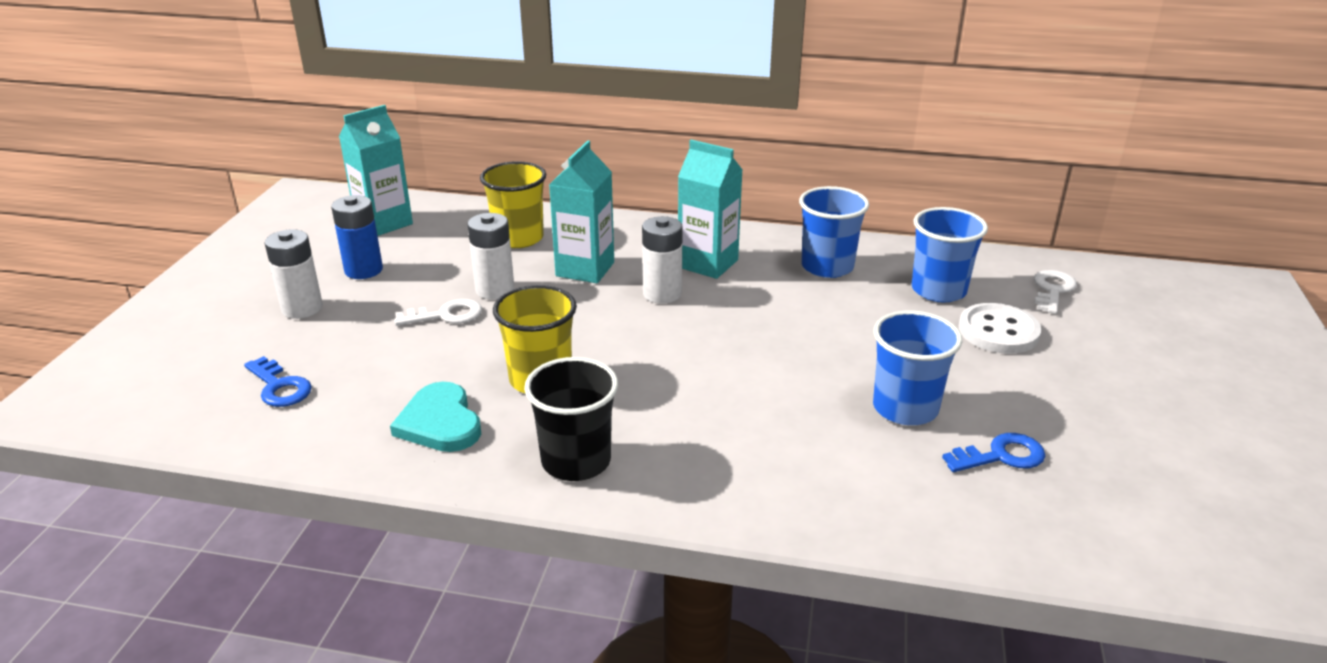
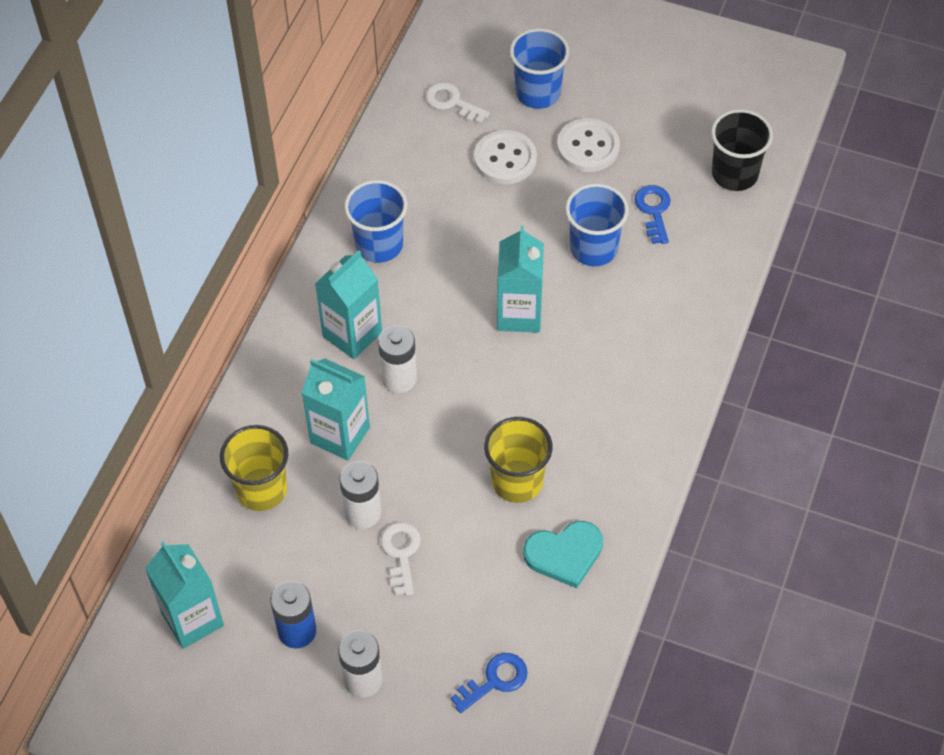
camera: 80 degrees left, 25 degrees up
(576, 461) = (625, 463): black cup -> black cup (734, 174)
(776, 361) = (519, 314): none -> turquoise carton
(938, 290) = (436, 177): blue cup -> blue cup (538, 93)
(1066, 391) = (588, 147): none -> white button

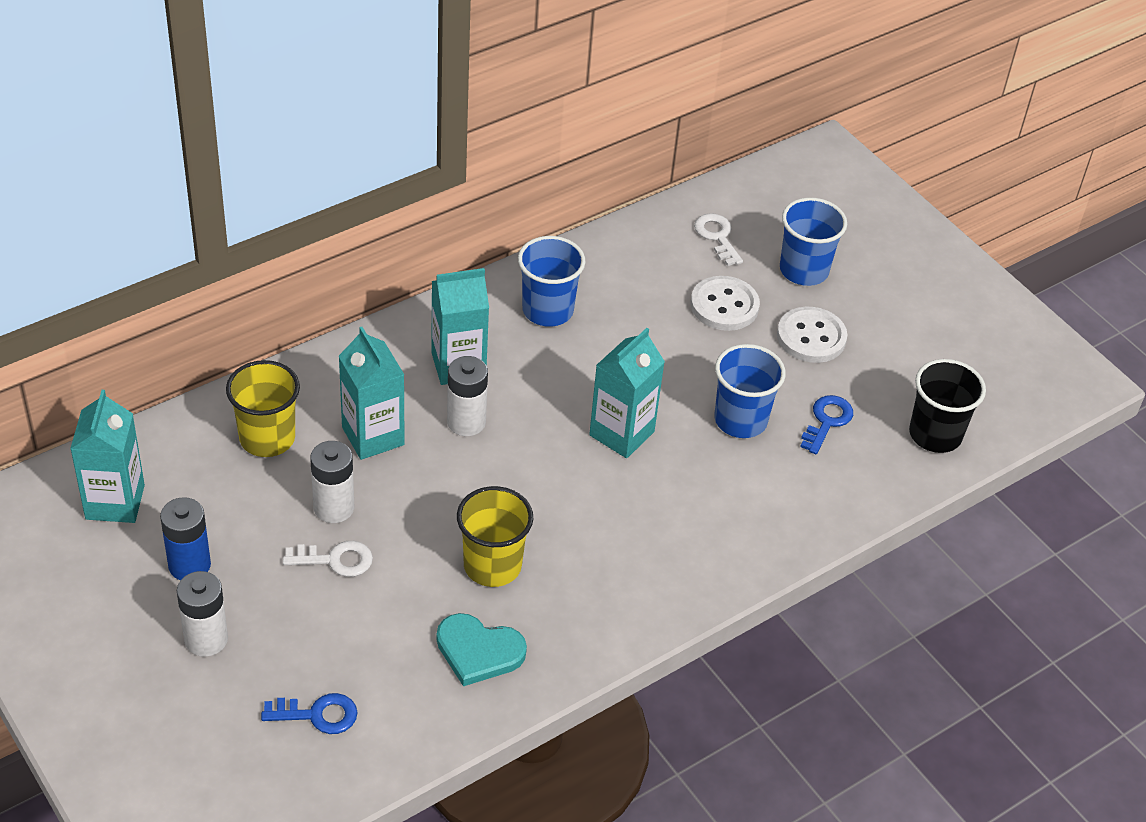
camera: 30 degrees right, 10 degrees down
(401, 553) = (335, 560): white key -> white key turned 60 degrees clockwise

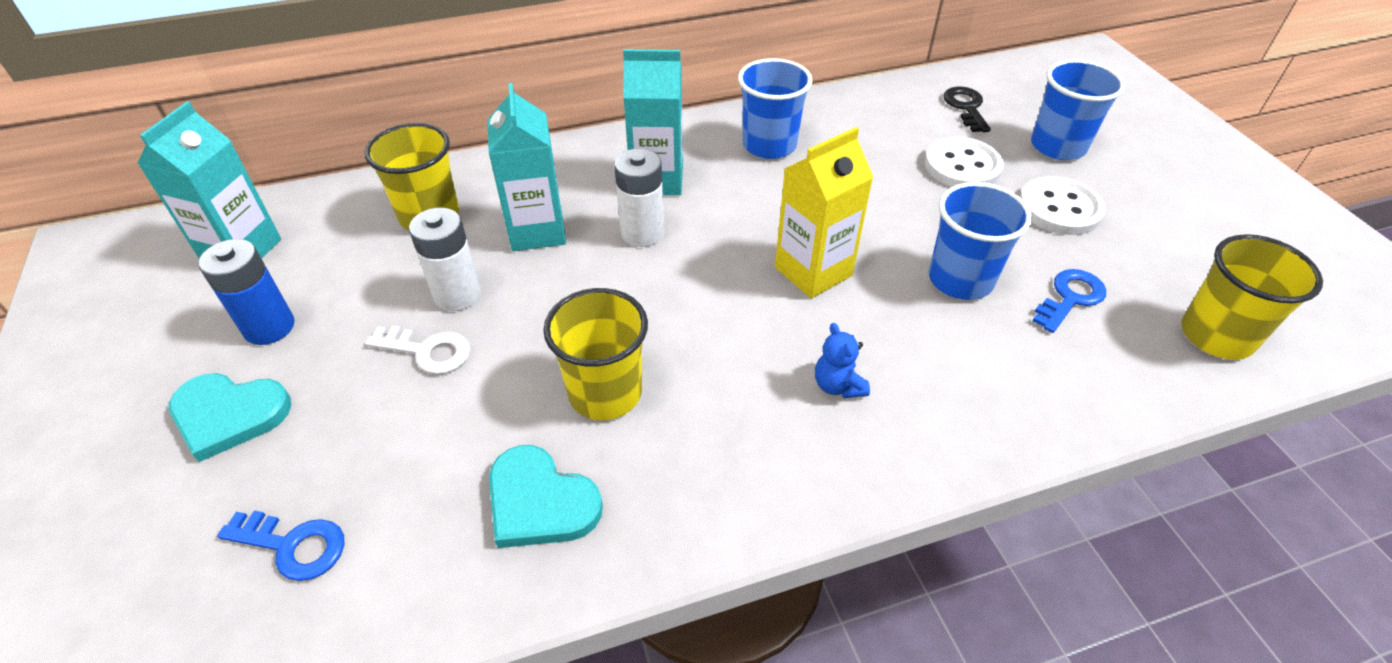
camera: 20 degrees right, 0 degrees up
(206, 639) = (229, 415): white battery -> turquoise heart
(621, 433) = (813, 271): turquoise carton -> yellow carton
(665, 526) = (838, 385): none -> blue teddy bear
(717, 237) = (966, 107): white key -> black key
(935, 434) = (1216, 336): black cup -> yellow cup

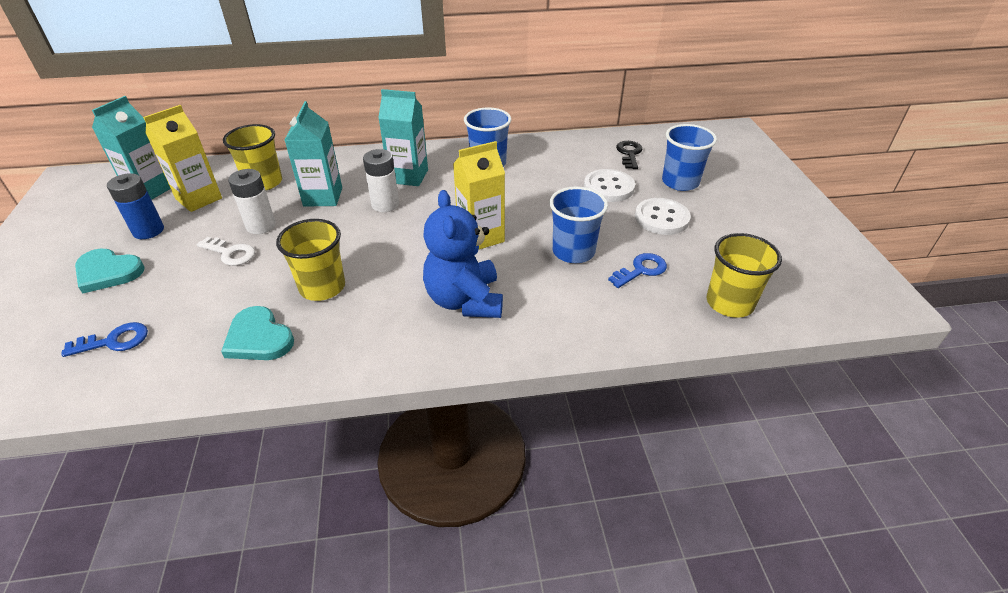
camera: 10 degrees right, 5 degrees down
(293, 546) = (114, 341): blue key -> blue key turned 45 degrees counterclockwise
(332, 257) = (199, 199): none -> yellow carton
(838, 385) = (465, 300): blue teddy bear -> blue teddy bear, size x2.30

